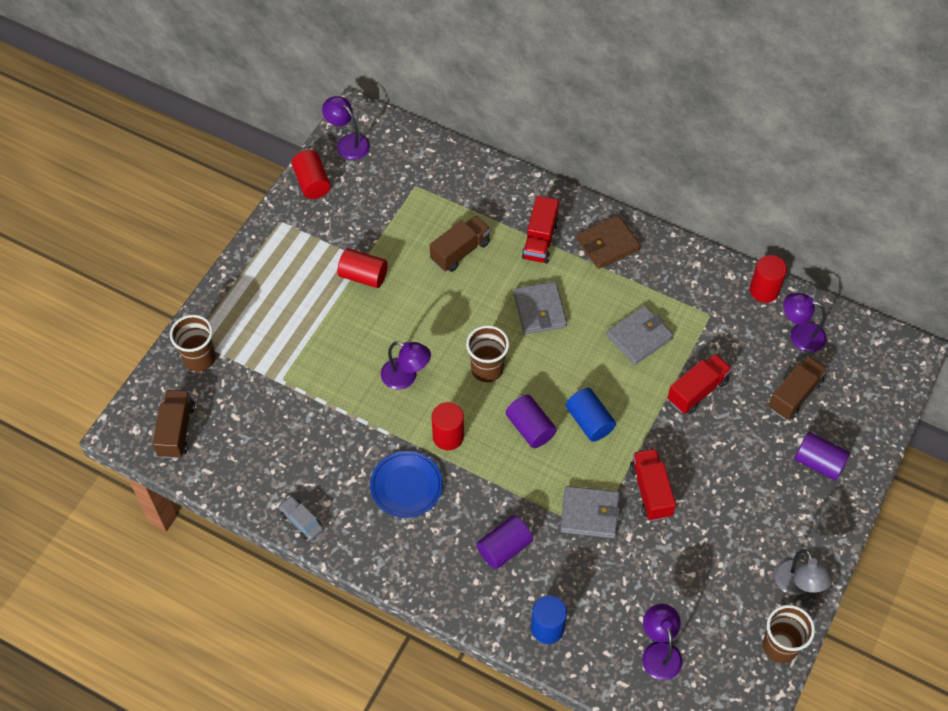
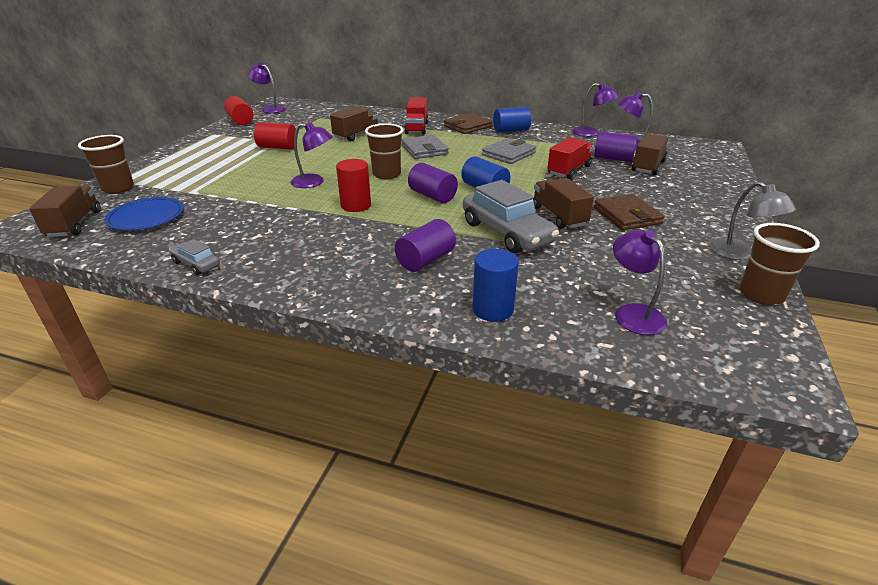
camera: 10 degrees left, 25 degrees down
(406, 486) = (315, 234): blue plate -> blue plate (146, 218)
(589, 514) = (507, 233): grey wallet -> grey car
(651, 491) = (558, 216): red truck -> brown truck
(661, 266) = (511, 130): none -> blue cylinder
(721, 501) = (627, 215): none -> brown wallet
(764, 290) = (591, 133): red cylinder -> purple lamp
(818, 463) = (695, 191): purple cylinder -> purple cylinder (613, 158)

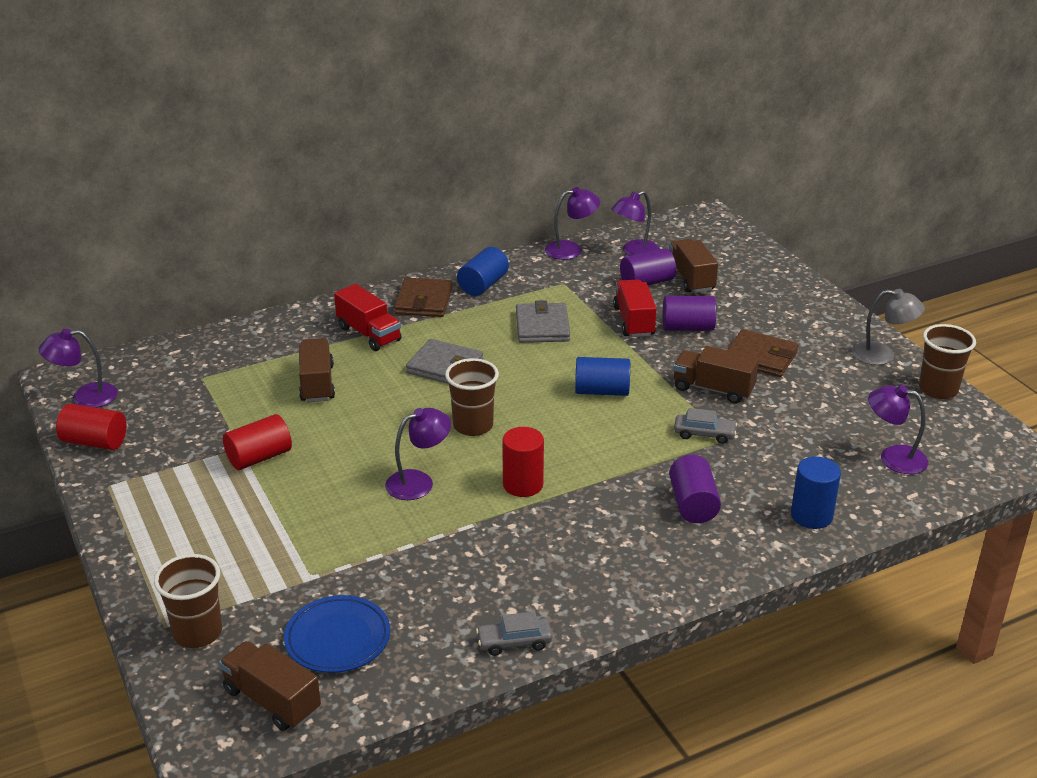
camera: 45 degrees left, 0 degrees up
(432, 196) = (571, 428): purple cylinder -> purple cylinder (687, 327)
(507, 233) = (704, 434): grey car -> grey car, size x0.49

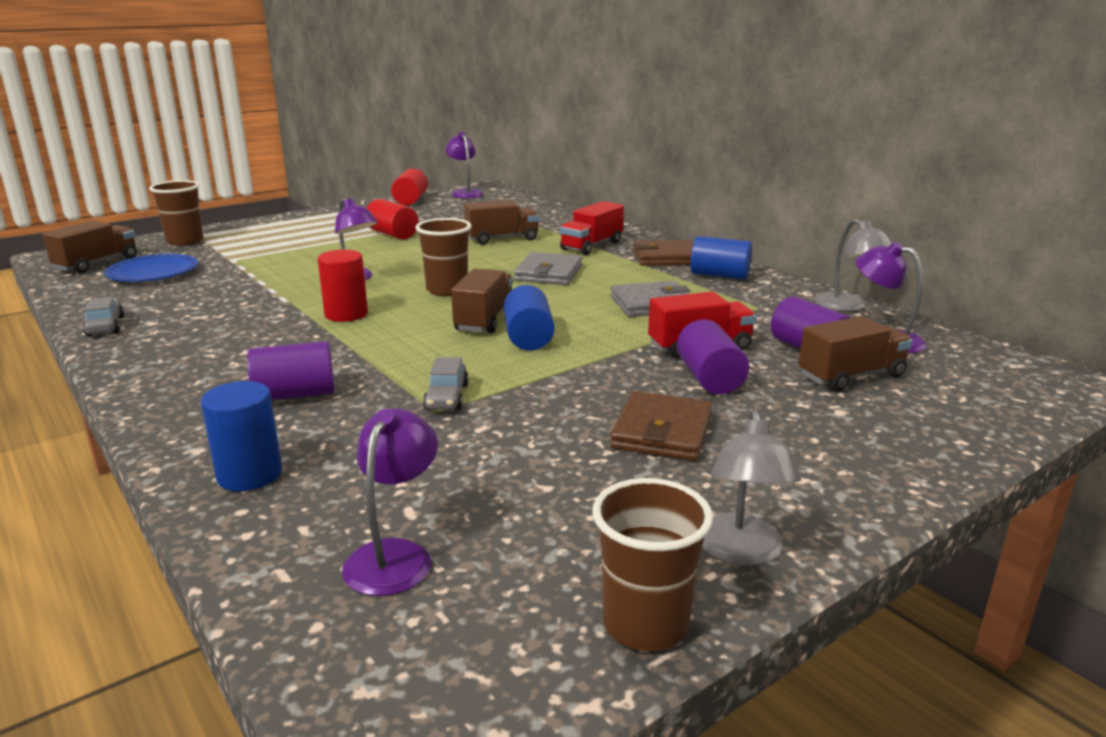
camera: 80 degrees right, 10 degrees down
(571, 249) = (847, 306): purple lamp -> grey lamp
(713, 389) = (557, 399): brown truck -> brown truck (485, 320)

